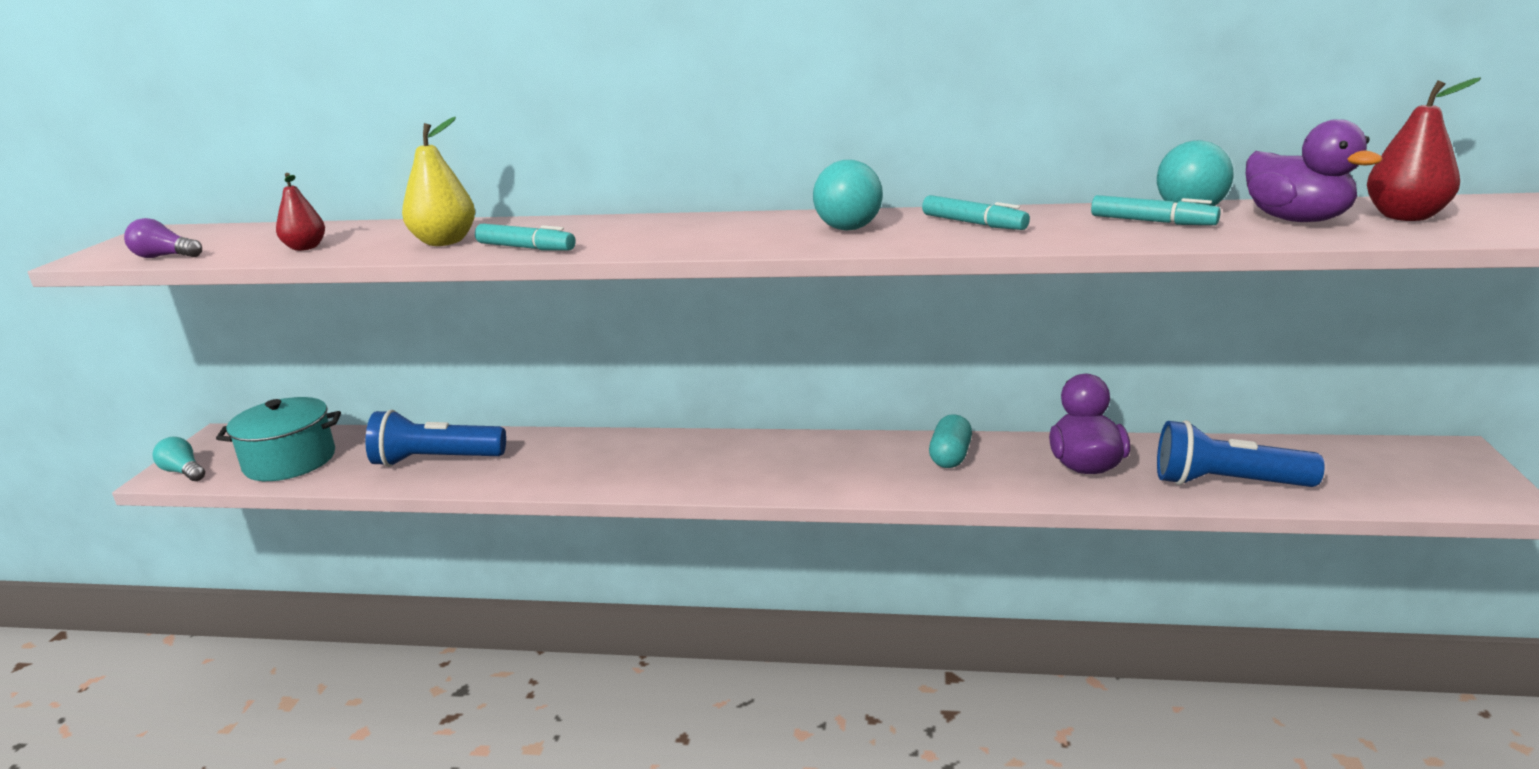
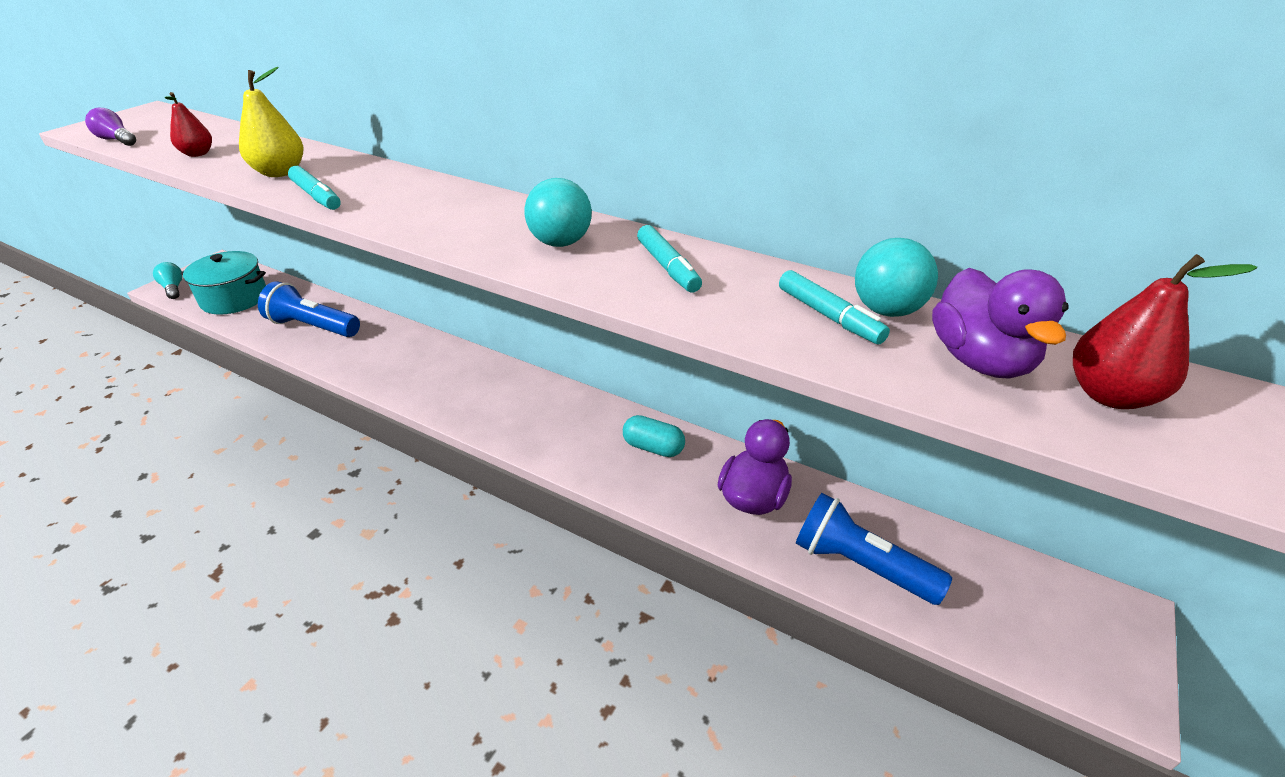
camera: 20 degrees right, 15 degrees up
(950, 457) = (653, 447): turquoise capsule -> turquoise capsule turned 75 degrees clockwise

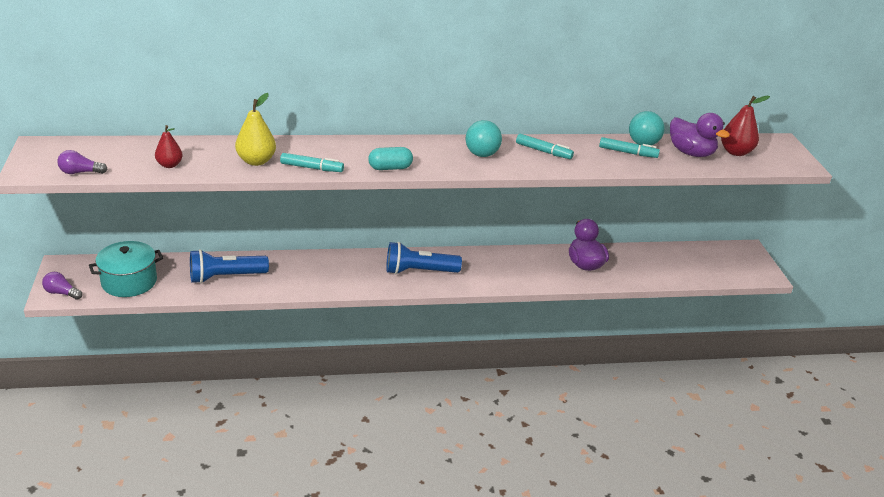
camera: 40 degrees left, 5 degrees down
(173, 288) = (61, 293): turquoise light bulb -> purple light bulb
(653, 447) = (517, 262): turquoise capsule -> turquoise capsule (390, 168)
(860, 565) = (651, 272): blue flashlight -> blue flashlight (419, 271)

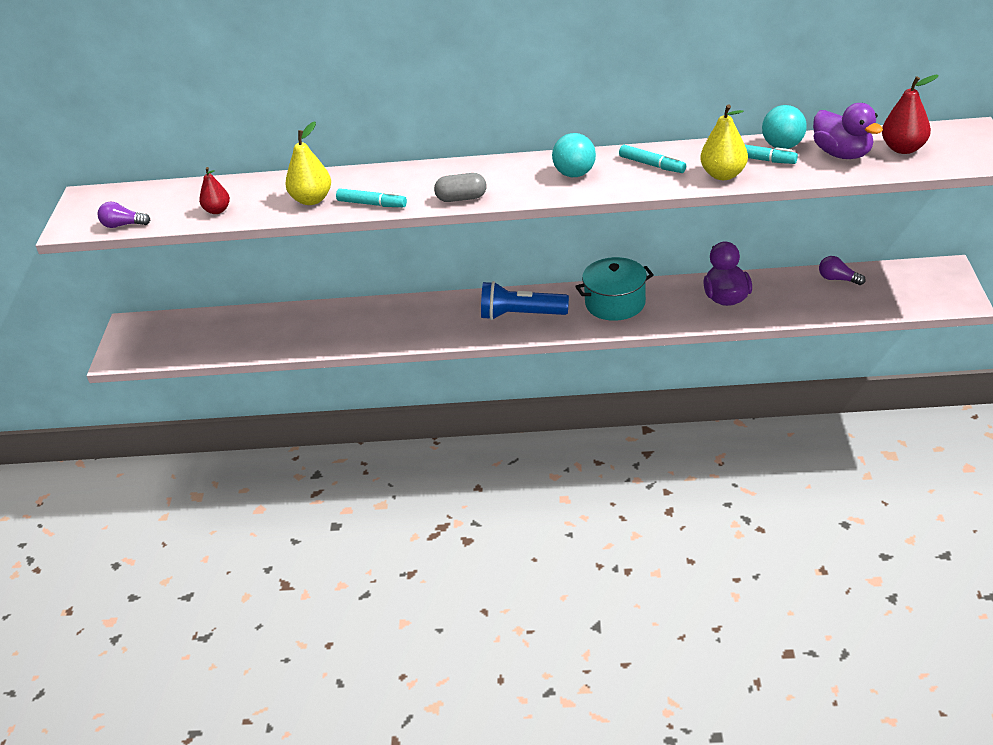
camera: 15 degrees right, 5 degrees up
(61, 293) = (126, 355): purple light bulb -> purple light bulb (838, 279)
(129, 282) = (197, 340): turquoise pot -> turquoise pot (615, 303)
(225, 277) = (300, 330): blue flashlight -> none
(390, 168) = (461, 198): turquoise capsule -> grey capsule
(603, 163) = (723, 175): none -> yellow pear

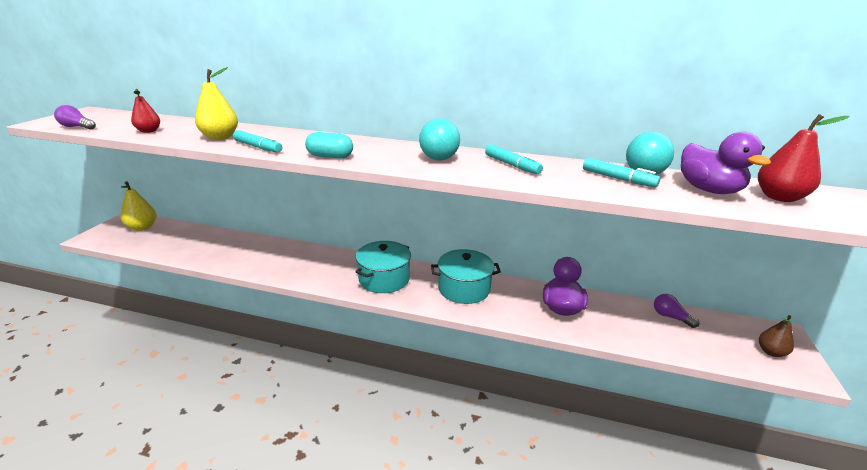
camera: 10 degrees right, 10 degrees down
(461, 198) = (330, 156): grey capsule -> turquoise capsule
(521, 315) = (384, 279): blue flashlight -> turquoise pot
(723, 175) = (578, 183): yellow pear -> yellow pear (142, 227)
(933, 290) = (771, 352): none -> brown pear

